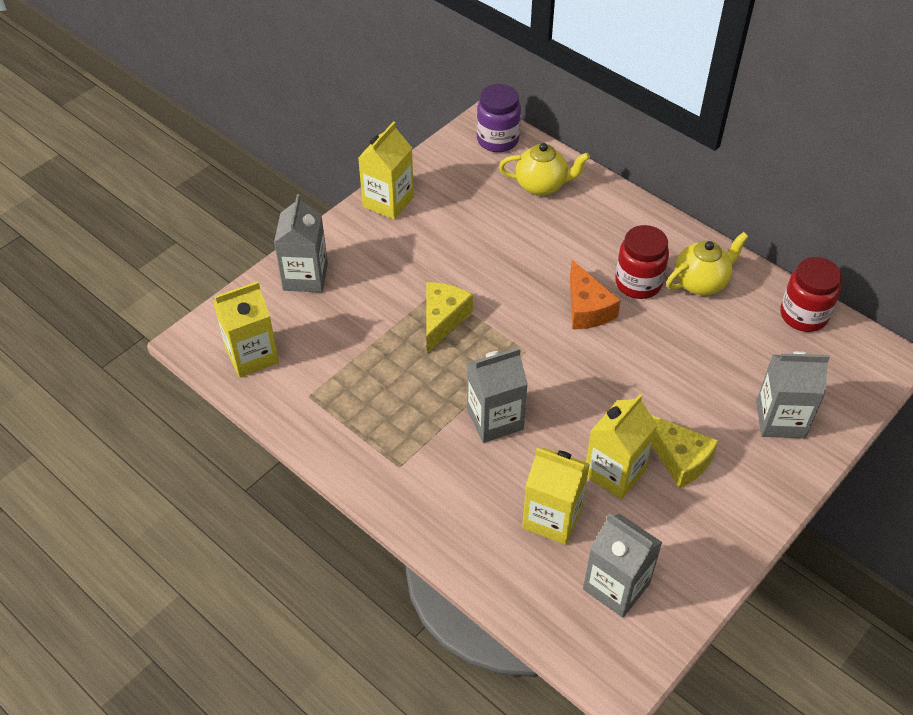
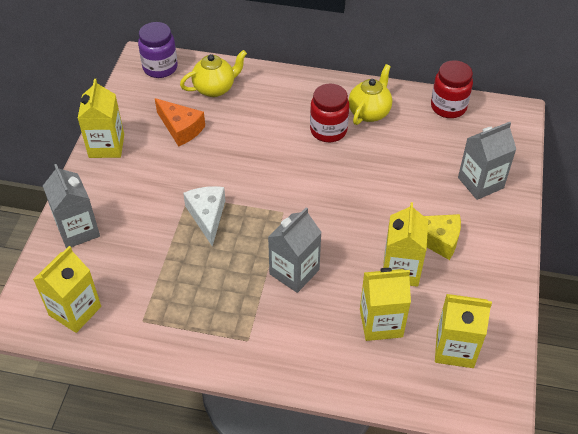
camera: 30 degrees left, 0 degrees up
(443, 319) = (207, 216): yellow cheese -> white cheese
(587, 308) = (305, 163): orange cheese -> orange cheese (181, 128)
(616, 586) = (455, 348): grey carton -> yellow carton

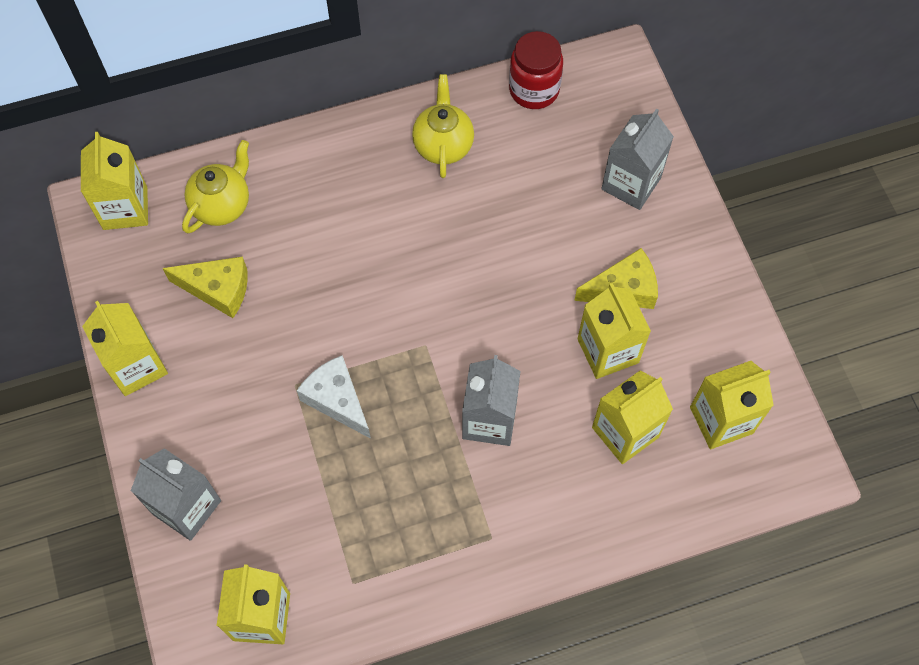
camera: 30 degrees left, 15 degrees up
(160, 68) = (125, 208): purple jar -> yellow carton
(181, 128) = (218, 289): orange cheese -> yellow cheese
(328, 130) = (409, 198): red jar -> none

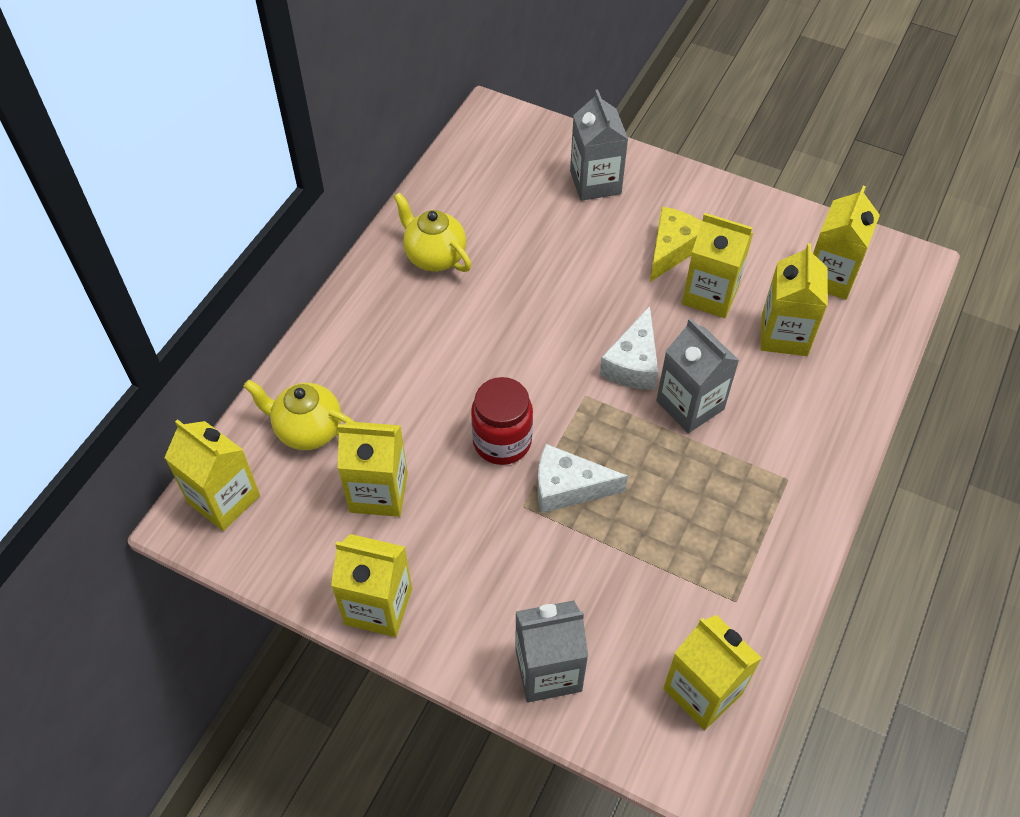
camera: 45 degrees left, 10 degrees down
(218, 289) = (378, 492): yellow cheese -> yellow carton
(222, 205) = (308, 430): yellow teapot -> yellow teapot turned 60 degrees counterclockwise
(486, 352) = (633, 363): none -> white cheese
(534, 90) = (456, 174): red jar -> red jar (502, 441)

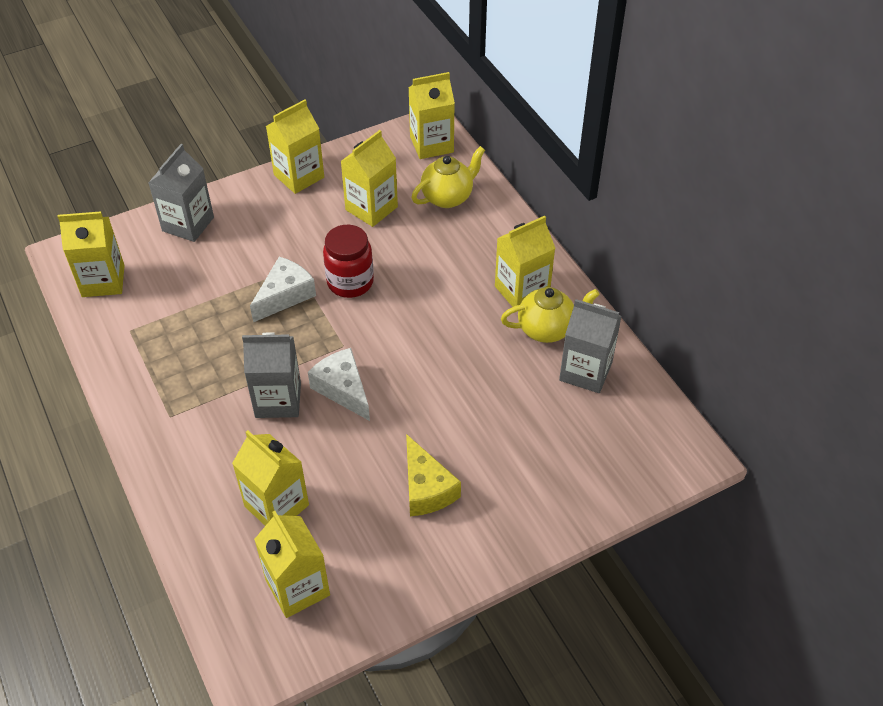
camera: 125 degrees right, 5 degrees down
(595, 182) = (547, 482): grey carton -> grey carton (585, 371)
(710, 295) = (358, 482): yellow carton -> yellow carton (522, 291)

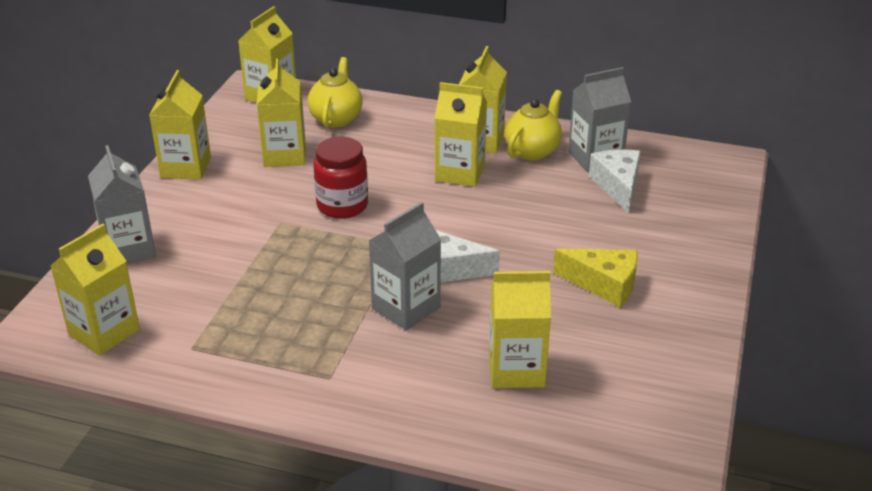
camera: 45 degrees left, 15 degrees down
(285, 296) = (301, 244): white cheese -> white cheese (618, 186)
(297, 587) = (616, 404): yellow carton -> yellow carton (460, 173)

